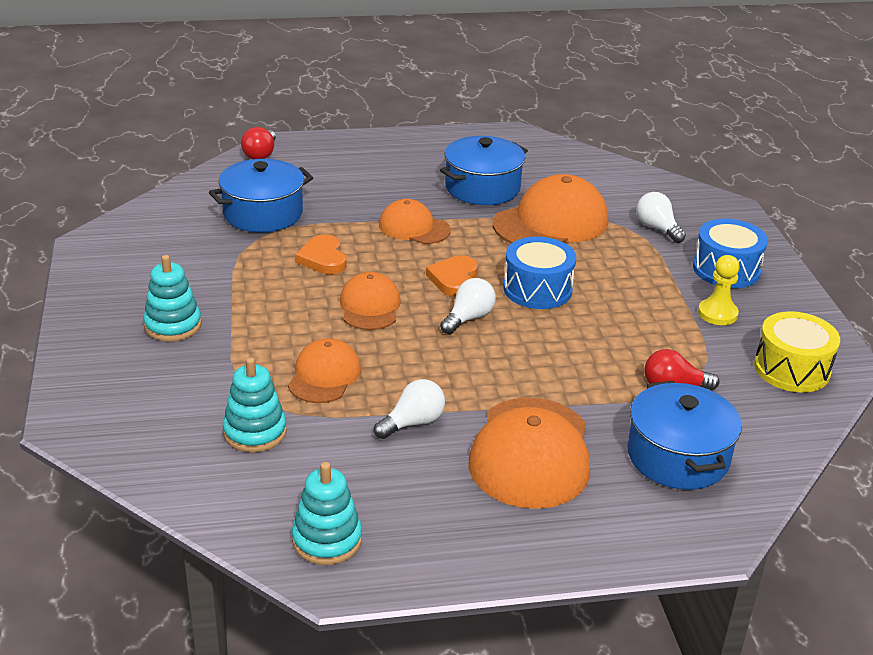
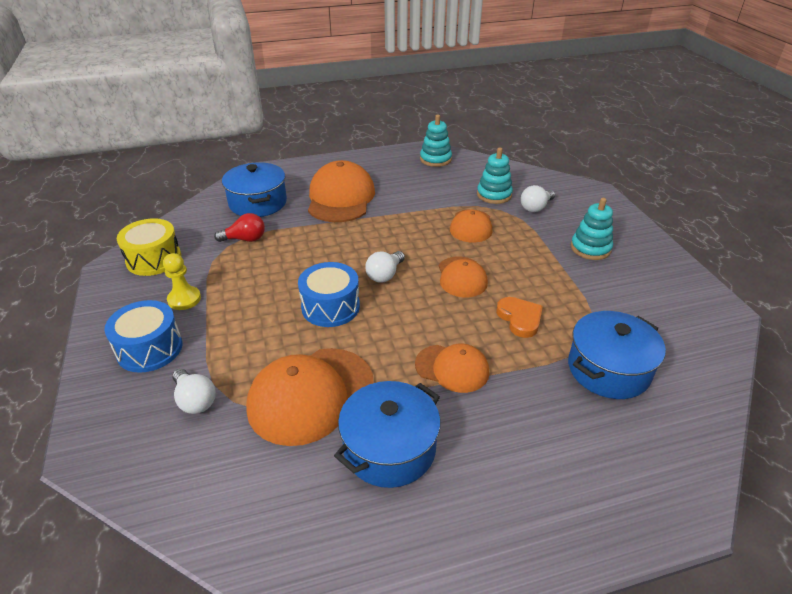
camera: 175 degrees right, 5 degrees up
(261, 154) = (688, 481): red light bulb -> none
(413, 423) = (409, 206): white light bulb -> white light bulb (536, 207)
(454, 279) = (402, 309): orange heart -> none

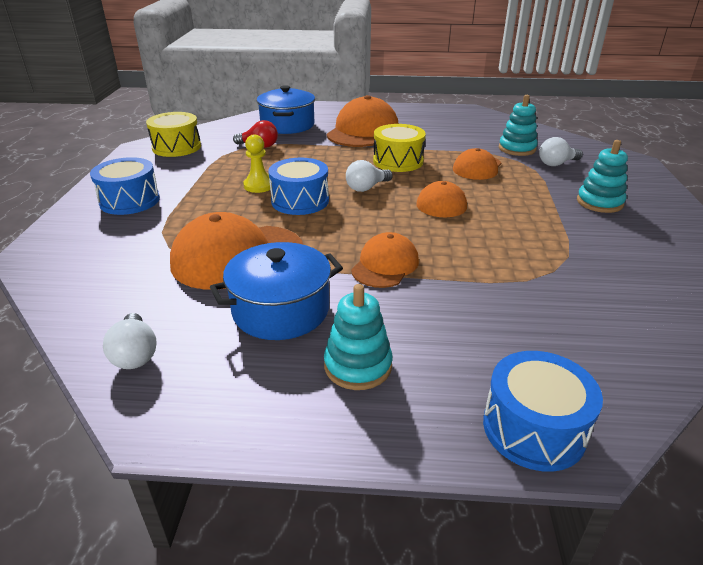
camera: 20 degrees right, 5 degrees down
(184, 299) = (181, 175): yellow pawn -> yellow pawn (259, 185)
(195, 400) = (139, 240): white light bulb -> white light bulb (135, 354)
(396, 233) = (398, 161): none -> yellow drum
(435, 159) = (473, 117): turquoise stacking toy -> turquoise stacking toy (358, 366)
(452, 368) = (385, 265): orange cap -> orange cap turned 105 degrees counterclockwise
(520, 318) = (482, 242): orange heart -> none
(608, 369) = (559, 300): blue pot -> none
(649, 507) = (533, 428): none -> blue drum

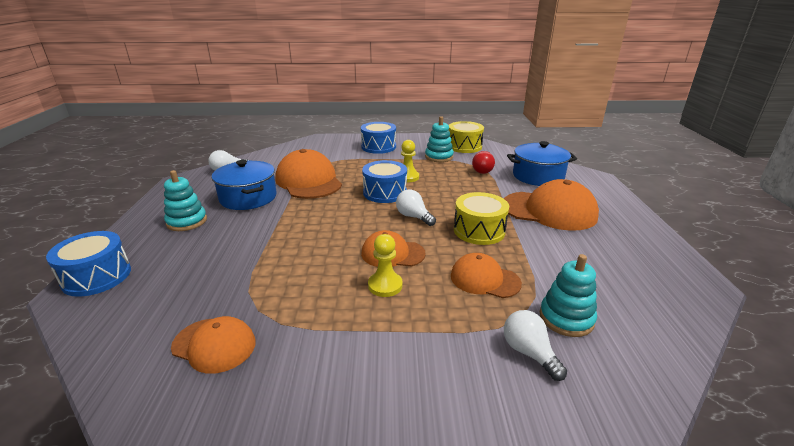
camera: 85 degrees right, 5 degrees down
(385, 265) = (287, 227): orange cap -> orange cap (214, 345)
(496, 206) = (385, 285): none -> yellow pawn
(599, 202) = (406, 376): turquoise stacking toy -> turquoise stacking toy (439, 157)

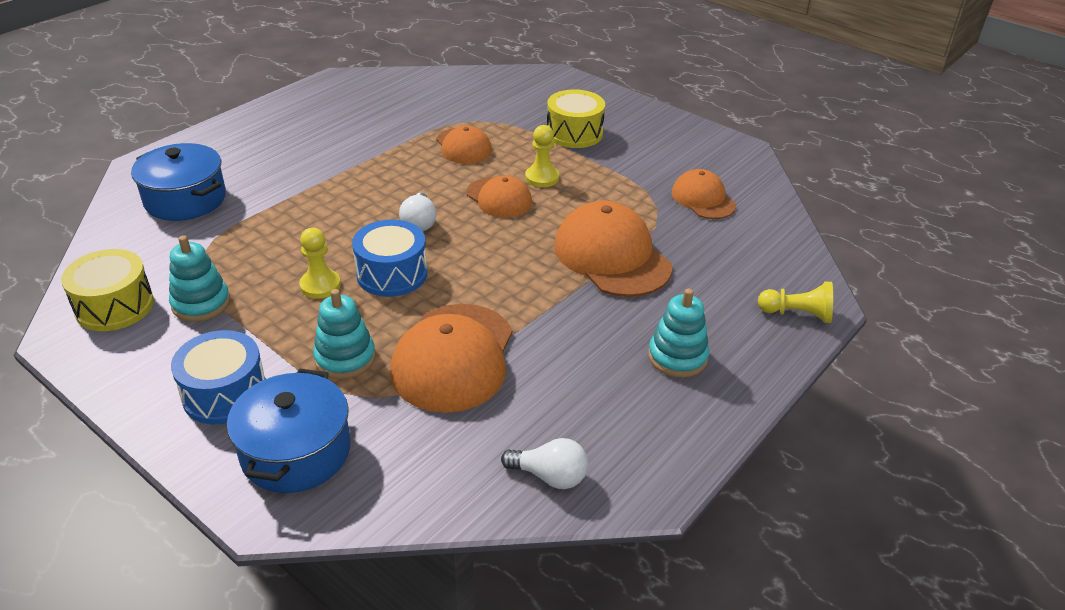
camera: 140 degrees left, 10 degrees up
(97, 277) = (797, 314): blue drum -> yellow pawn
(248, 198) = (569, 366): blue pot -> blue pot (296, 451)
(479, 230) = (390, 178): yellow drum -> yellow drum (574, 133)
(482, 170) = (214, 244): red light bulb -> none
(529, 353) = (511, 108): white light bulb -> none
(549, 210) = (287, 162): orange cap -> orange cap (612, 256)
(566, 318) = (458, 107): turquoise stacking toy -> turquoise stacking toy (345, 358)

